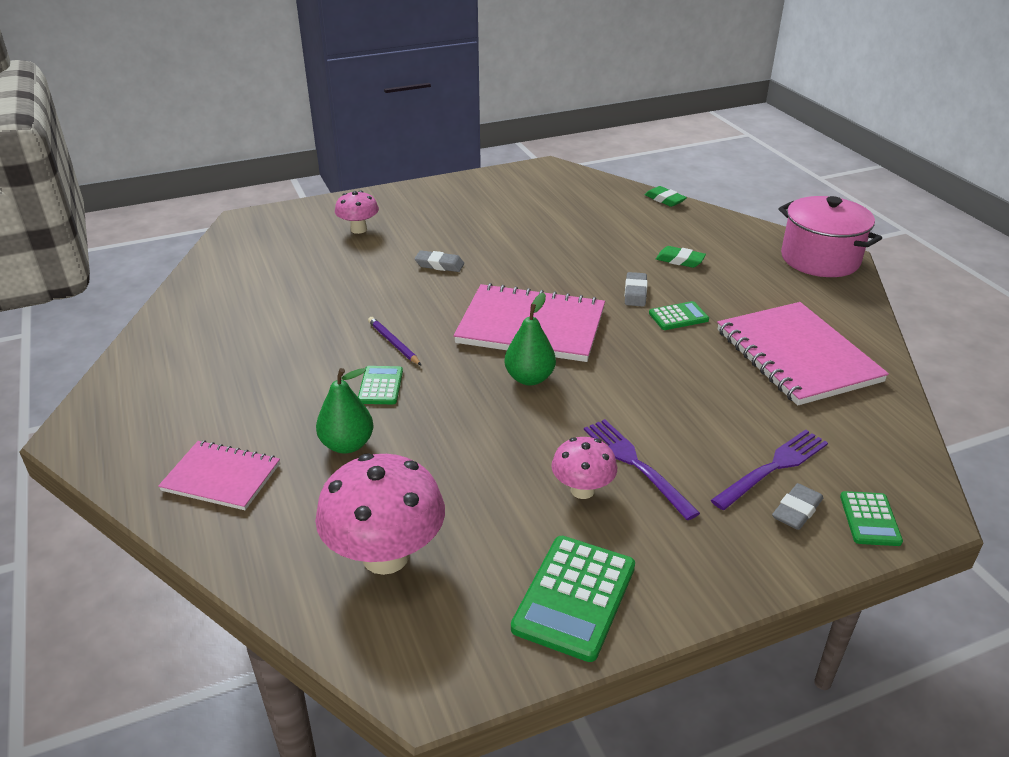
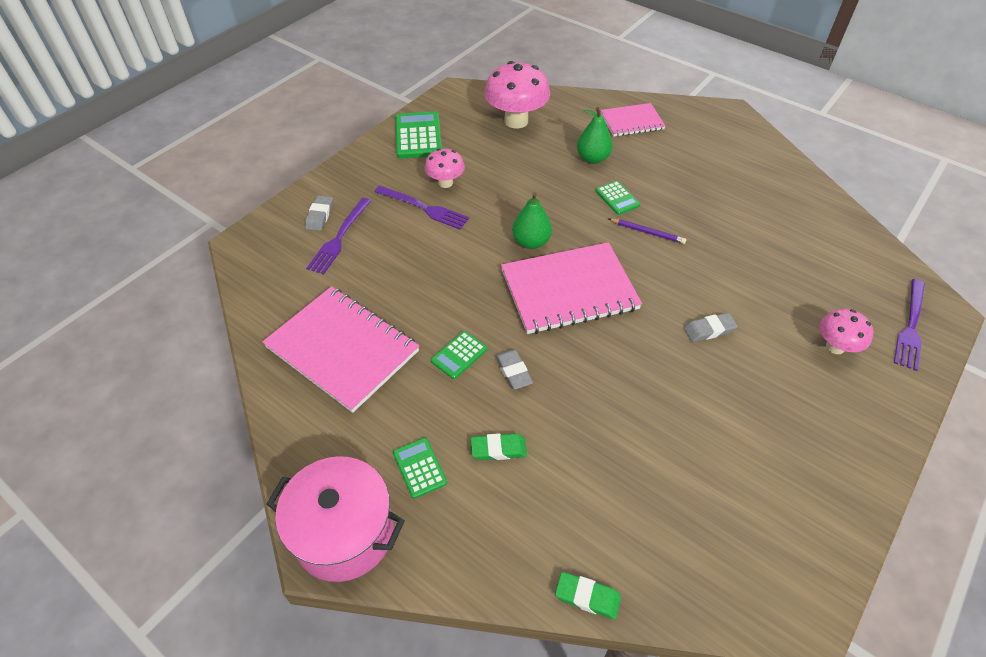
camera: 150 degrees right, 15 degrees up
(286, 221) = (910, 327): none -> purple fork
(870, 519) = (275, 226): green calculator -> green calculator (419, 468)

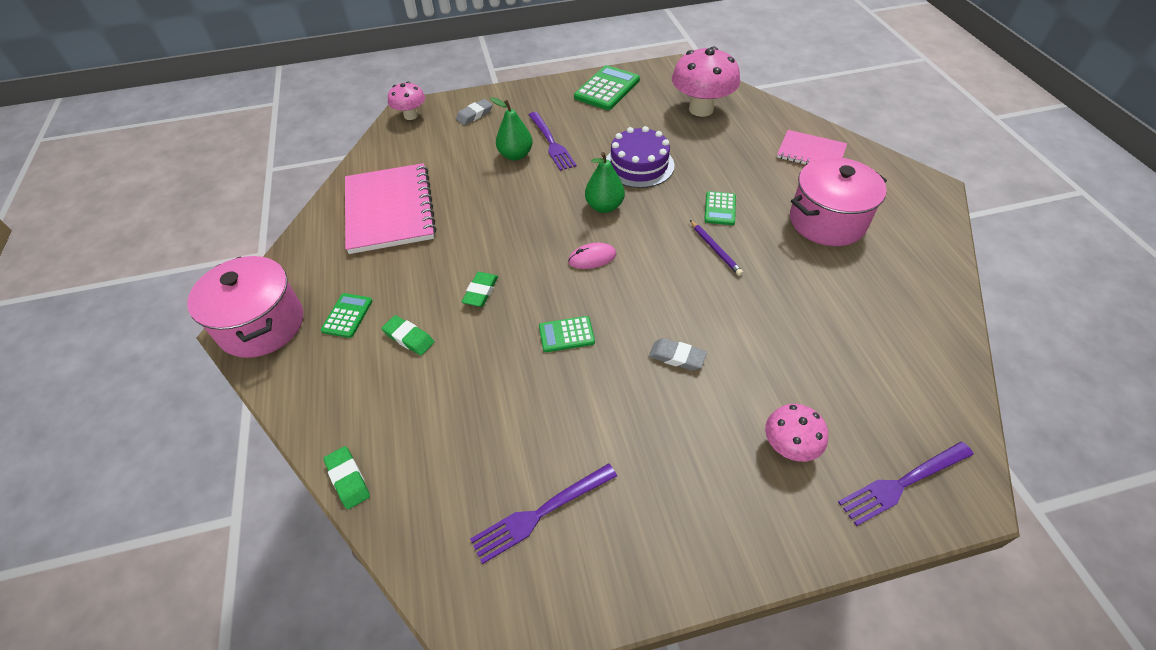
camera: 40 degrees right, 0 degrees up
(339, 238) = (469, 136): purple fork -> purple fork (539, 514)
(445, 183) = (588, 132): pink mushroom -> pink mushroom (411, 116)
(459, 355) = (457, 258): green calculator -> green calculator (566, 334)
(513, 371) = (481, 292): grey eraser -> green eraser
(519, 192) = (639, 165): none -> purple cake
(569, 290) = (592, 258): pink notebook -> pink mouse
(592, 158) = (735, 167): green pear -> green pear (515, 155)
(695, 170) = (827, 221): none -> pink pot

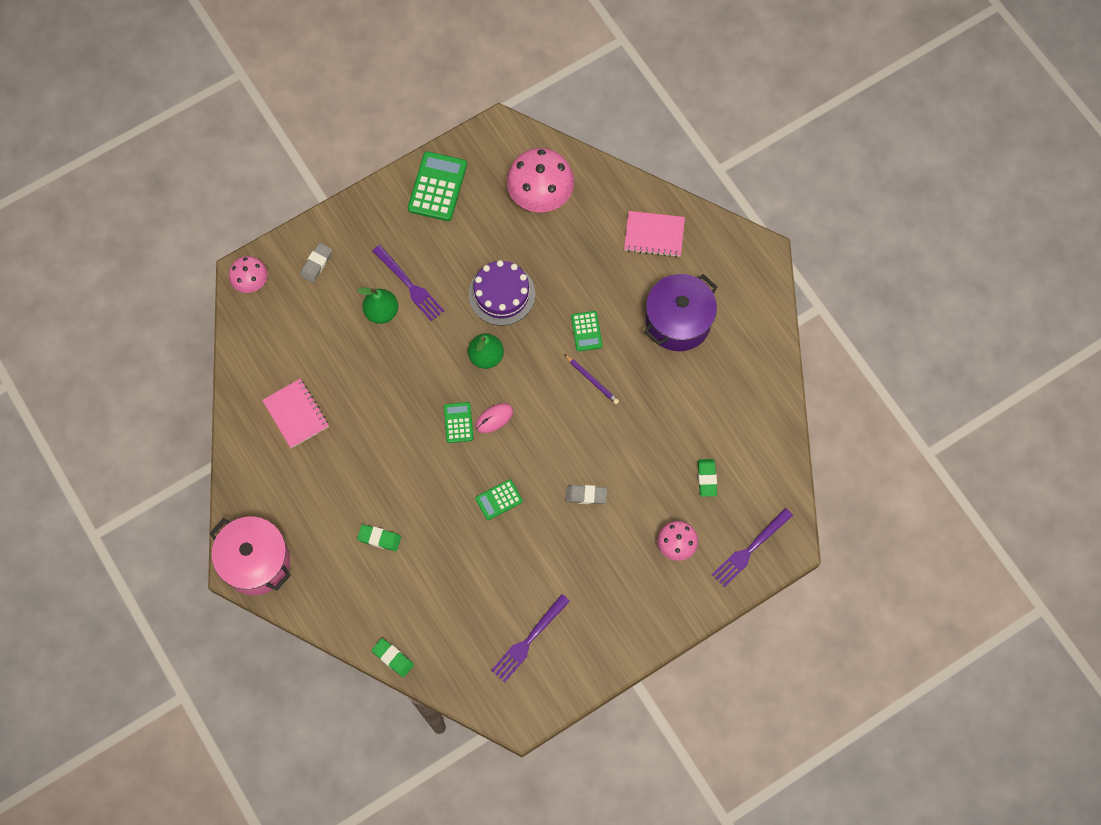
camera: 20 degrees left, 20 degrees up
(347, 316) = (320, 533): green calculator -> green calculator (458, 422)
(390, 210) = (296, 414): pink notebook -> pink notebook, size x0.58
(481, 292) = (416, 479): green eraser -> green eraser (707, 478)
(827, 221) = (678, 321): pink pot -> purple pot

